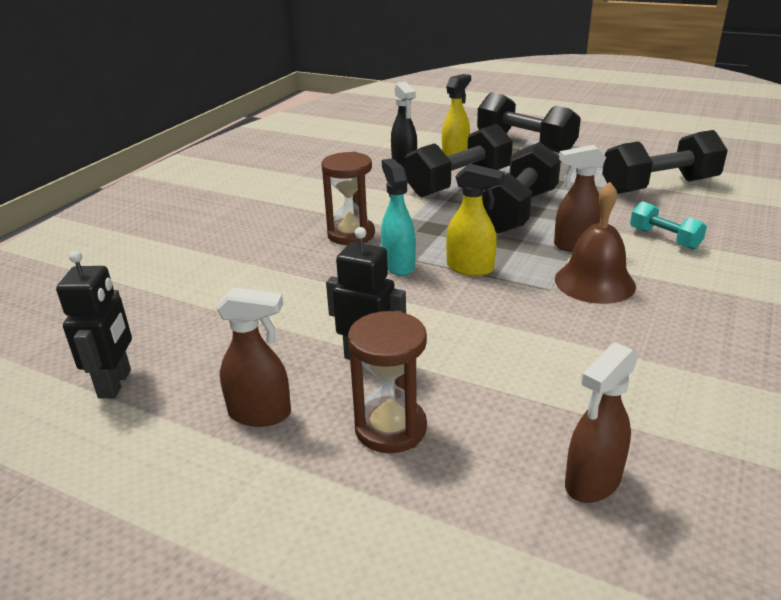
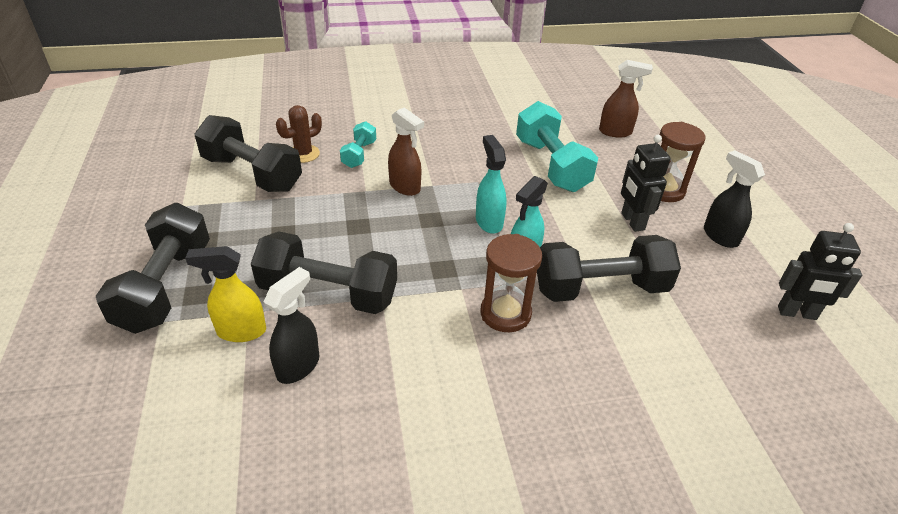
camera: 130 degrees left, 10 degrees up
(115, 384) = (797, 313): black robot -> black robot turned 135 degrees counterclockwise
(260, 414) = (720, 236): brown spray bottle -> black spray bottle
(470, 268) = (489, 222): yellow spray bottle -> turquoise spray bottle
(517, 211) = (367, 232): black dumbbell -> black dumbbell (600, 288)
(541, 356) = (551, 165): none -> turquoise dumbbell
(594, 282) = (451, 167): brown bell -> none
(684, 213) = (303, 154): none -> brown cactus

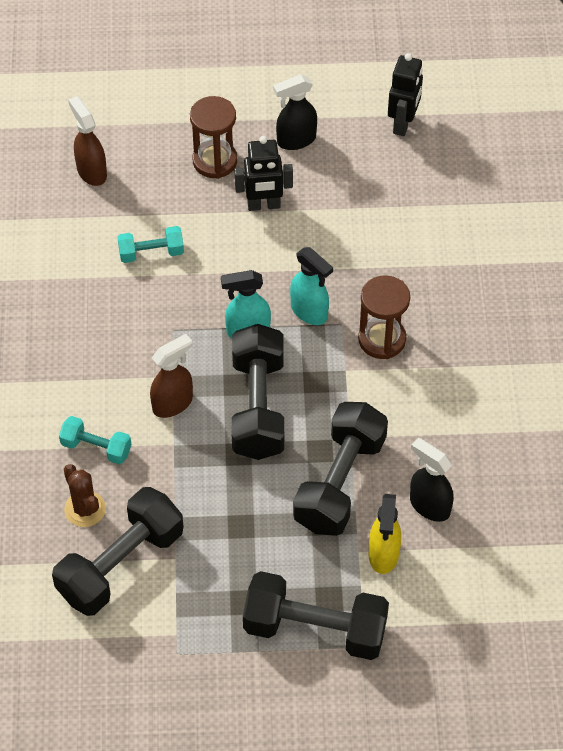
camera: 80 degrees left, 15 degrees up
(551, 165) = (151, 253): turquoise dumbbell -> turquoise dumbbell, size x0.52
(600, 288) = (357, 258): black dumbbell -> black dumbbell (258, 406)
(615, 132) = (91, 172): brown spray bottle -> brown spray bottle turned 45 degrees counterclockwise

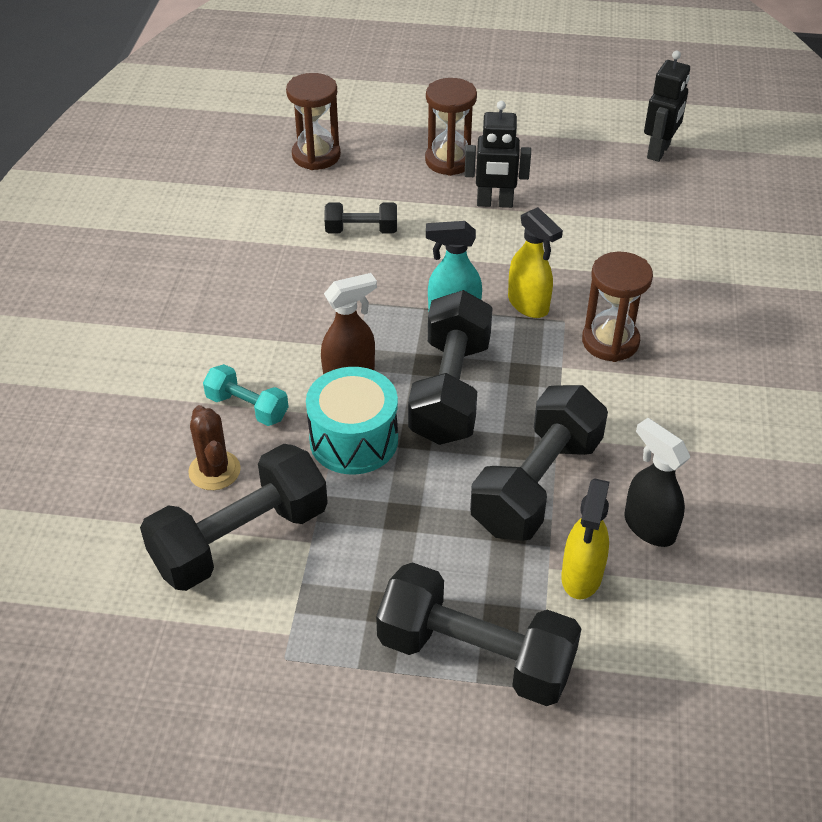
camera: 10 degrees right, 10 degrees down
(91, 172) = (316, 155): brown spray bottle -> brown hourglass
(151, 253) = (361, 230): turquoise dumbbell -> black dumbbell
(189, 465) = (353, 440): none -> turquoise drum
(296, 140) = (540, 153): black spray bottle -> none
(309, 312) = (528, 305): turquoise spray bottle -> yellow spray bottle

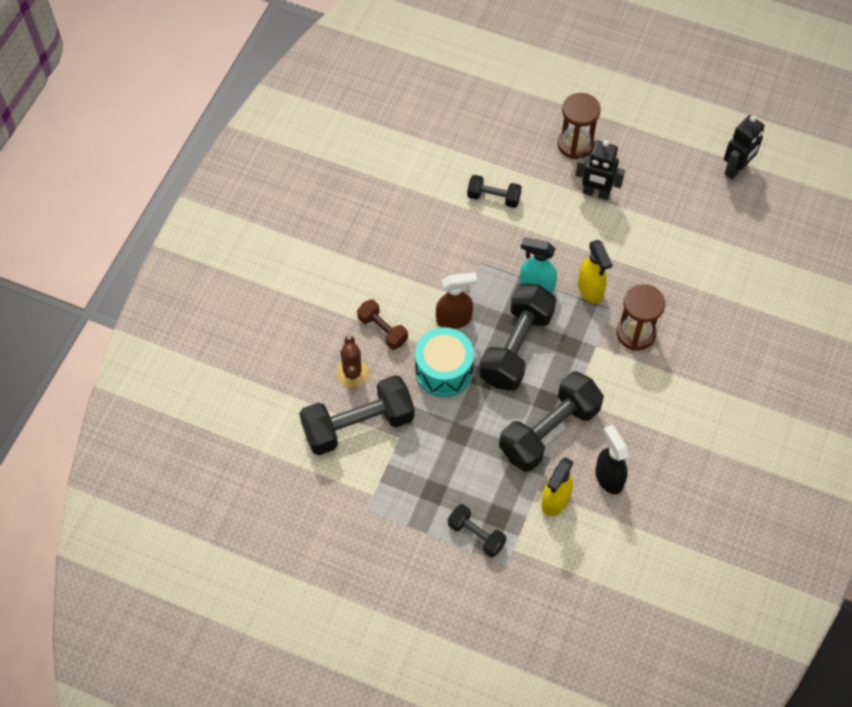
camera: 15 degrees right, 15 degrees up
(247, 407) = (382, 330): turquoise dumbbell -> brown dumbbell
(316, 155) = (479, 118): brown hourglass -> none
(475, 655) = (476, 535): black dumbbell -> black dumbbell, size x0.52

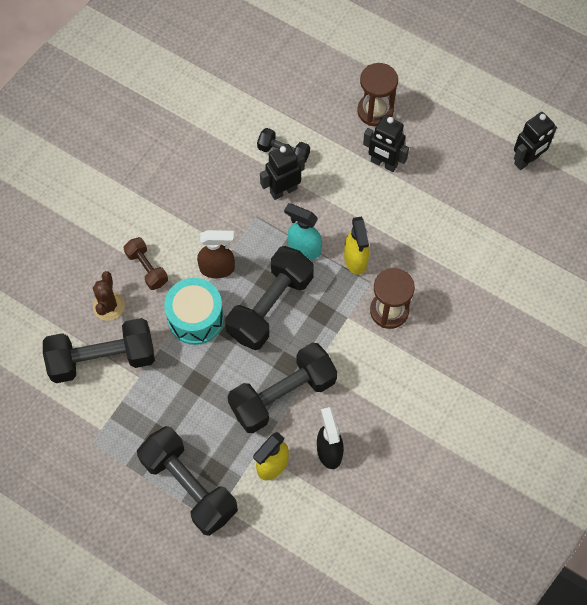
camera: 10 degrees right, 5 degrees up
(476, 535) = (189, 486): black dumbbell -> black dumbbell, size x1.92
(502, 234) = (283, 190): none -> black robot

